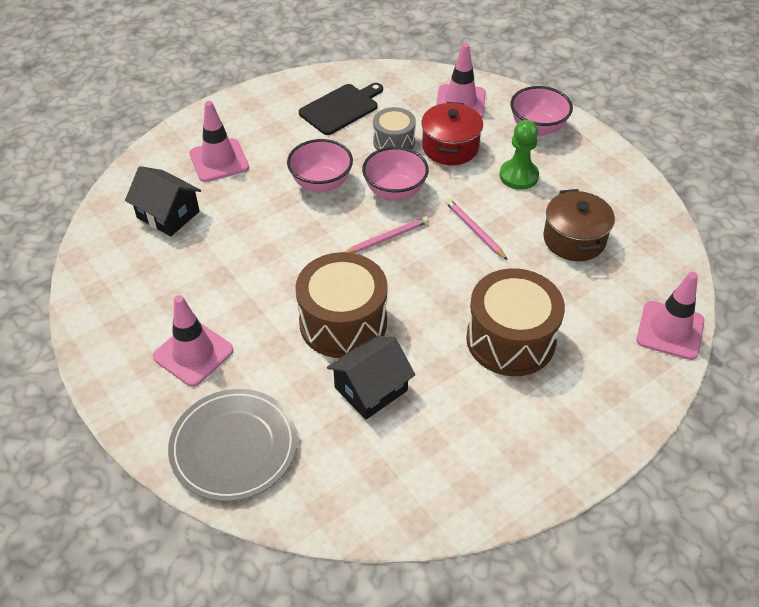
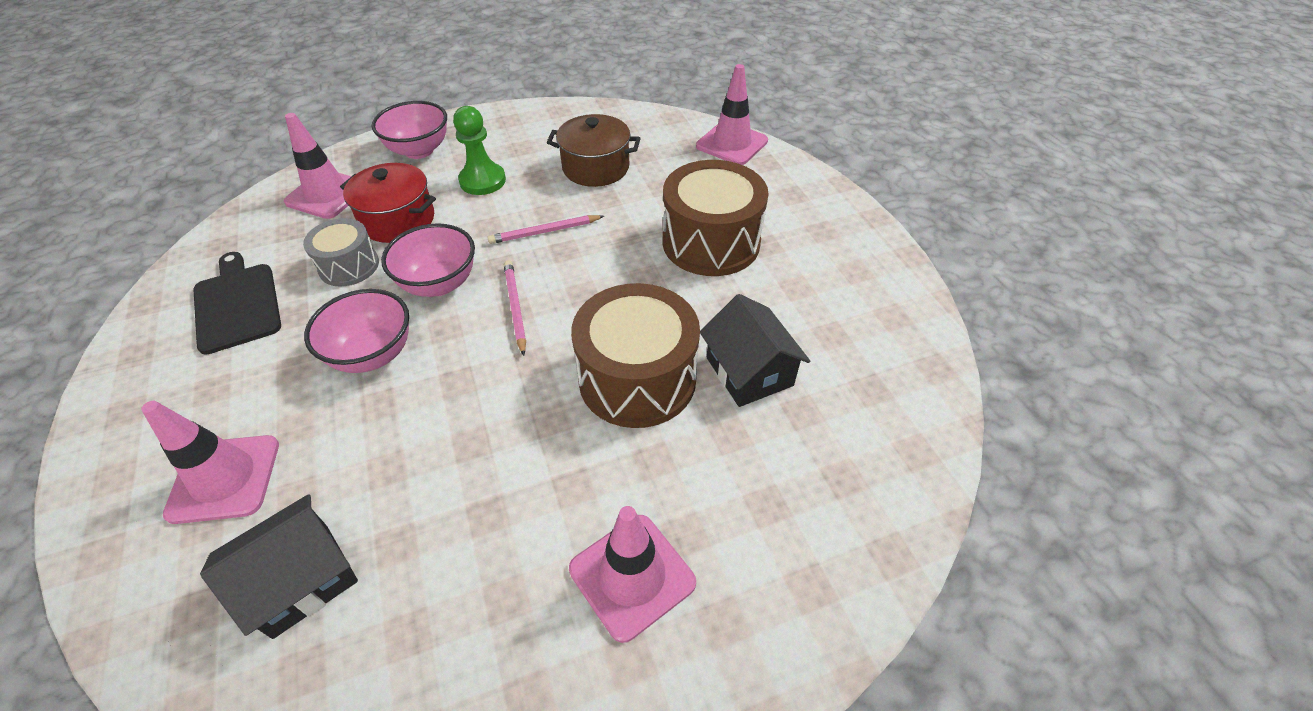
camera: 75 degrees left, 0 degrees up
(234, 447) = (815, 541): grey plate -> none

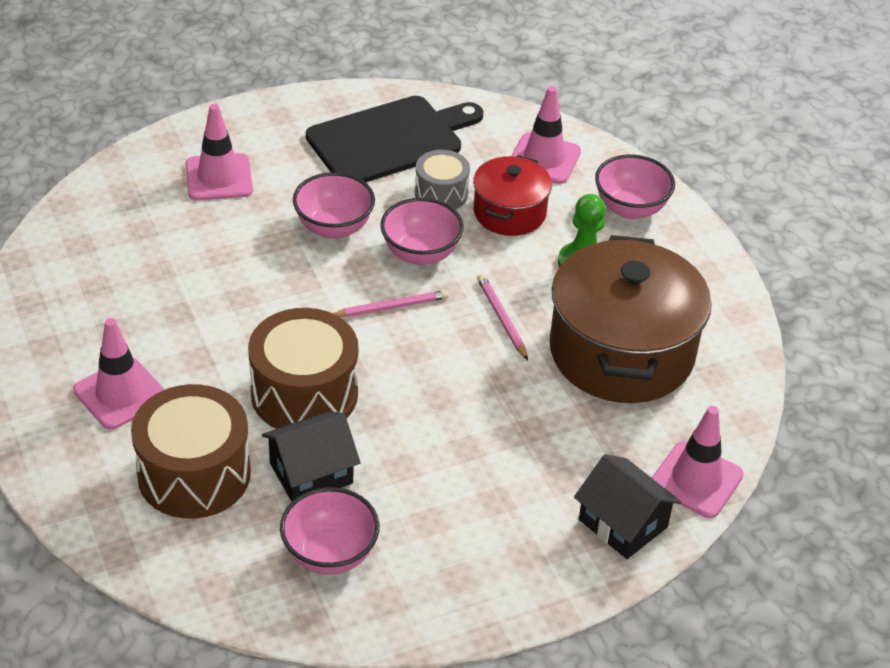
camera: 85 degrees right, 5 degrees down
(237, 304) = (390, 140): black cutting board -> black cutting board, size x1.52
(301, 579) = (139, 231): black house -> black house (623, 523)
(596, 168) = (621, 352): brown pot -> brown pot, size x1.84
(711, 242) = (496, 452): brown drum -> brown drum (194, 474)
(850, 356) = (330, 554): none -> pink bowl

